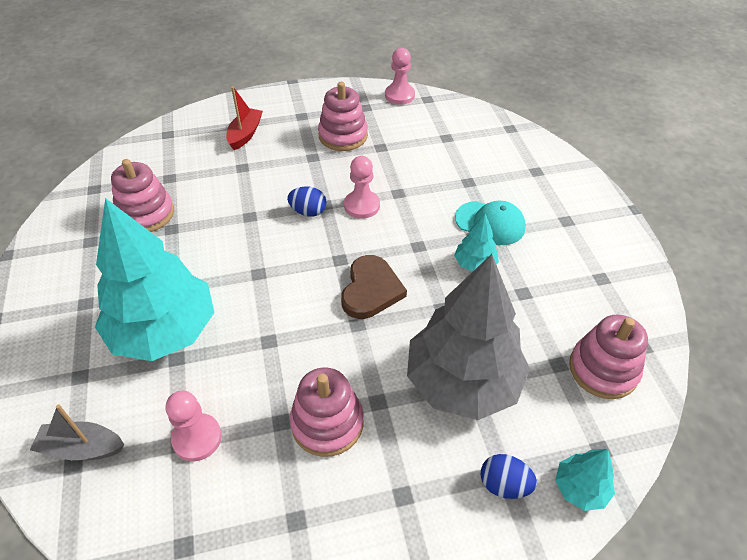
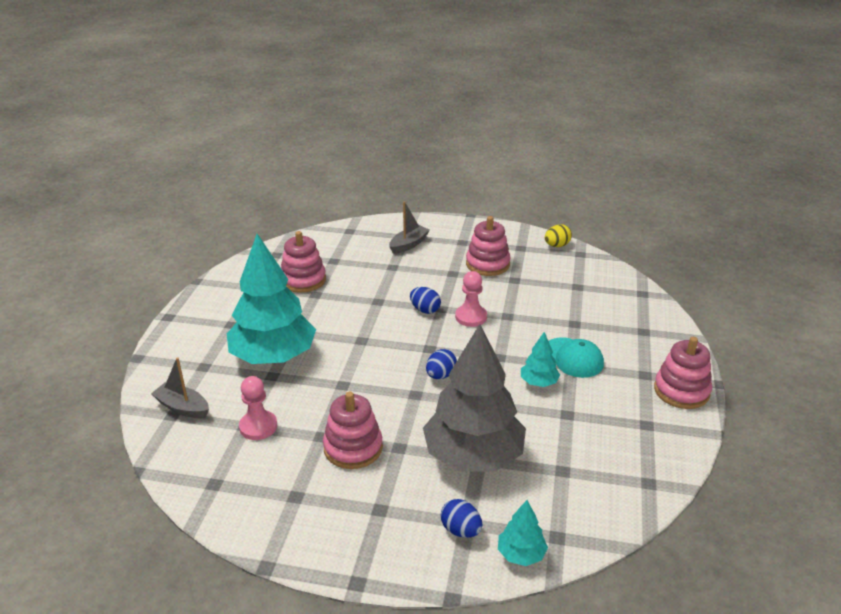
camera: 25 degrees right, 15 degrees down
(245, 134) = (409, 245): red boat -> grey boat
(371, 290) = (440, 375): brown heart -> blue egg
(399, 95) = (557, 245): pink pawn -> yellow egg
(603, 369) = (599, 486): pink stacking toy -> pink stacking toy (681, 391)

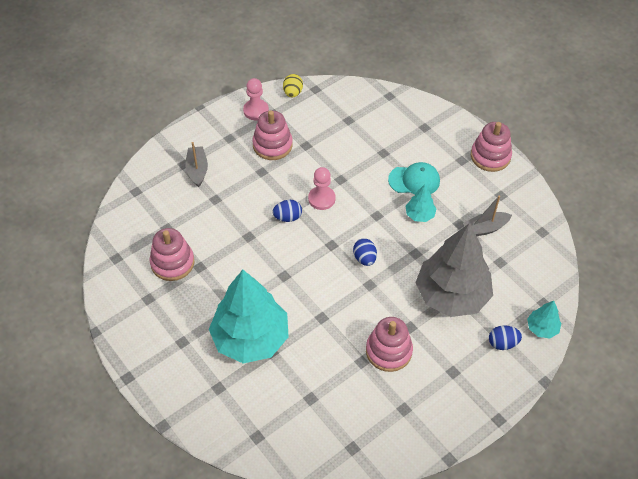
camera: 50 degrees left, 20 degrees up
(183, 407) = (255, 425): grey boat -> grey boat (485, 228)
(258, 426) = (319, 391): pink pawn -> pink pawn (256, 110)

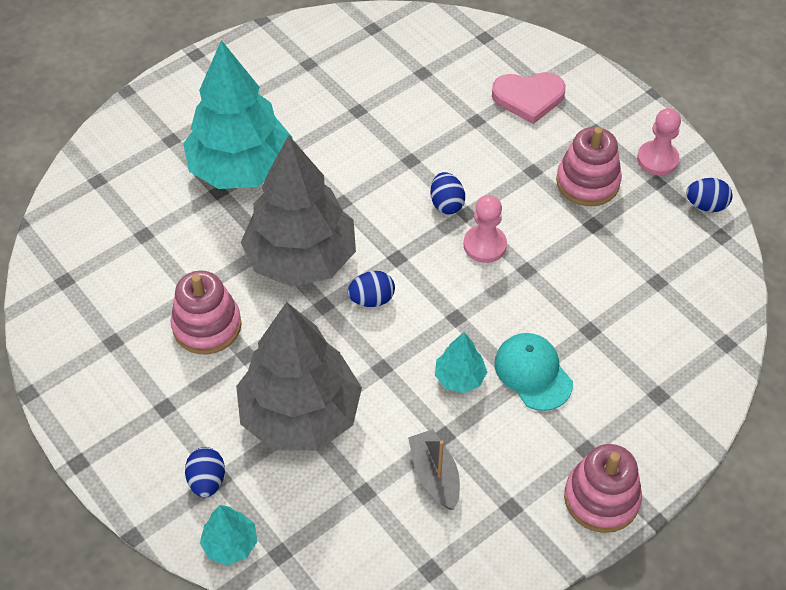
camera: 90 degrees right, 0 degrees up
(172, 263) = (364, 82): pink stacking toy -> none
(197, 170) = (528, 98): grey boat -> pink heart
(293, 93) = (706, 205): yellow egg -> blue egg
(332, 298) = (301, 259): none -> grey tree
(414, 180) = (533, 373): turquoise cap -> turquoise cap turned 150 degrees clockwise

